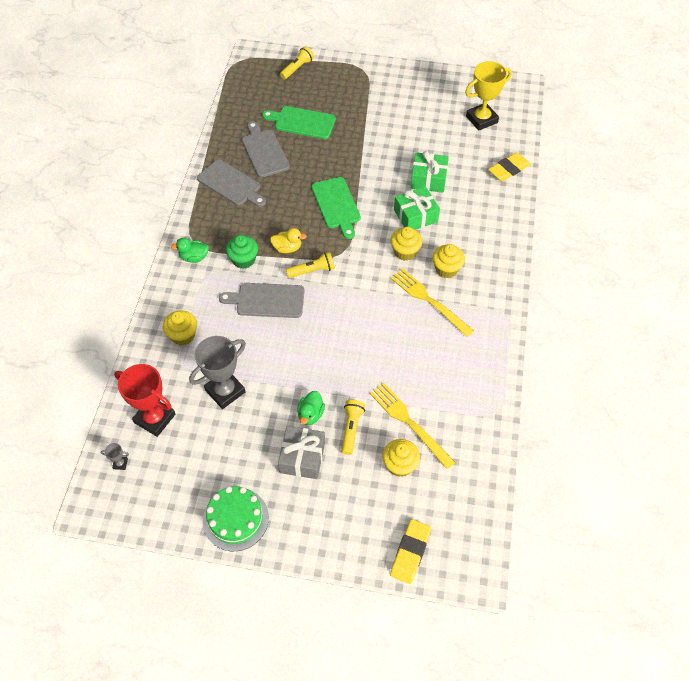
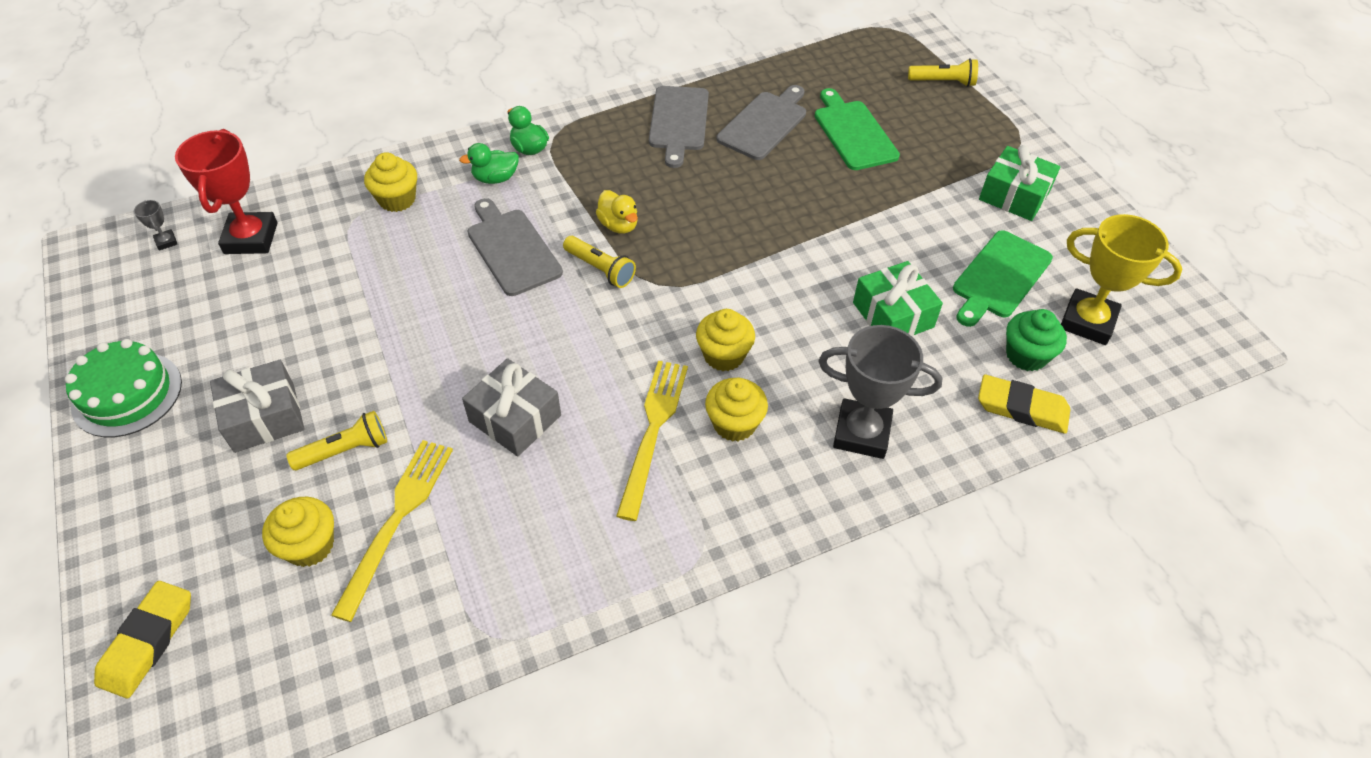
camera: 55 degrees right, 5 degrees down
(225, 391) = (332, 282): grey trophy -> grey trophy (861, 433)
(243, 260) = (563, 194): green cupcake -> green cupcake (1026, 355)
(310, 414) = (344, 390): green duck -> green duck (495, 178)
(336, 205) = (741, 237): green cutting board -> green cutting board (1000, 277)
(382, 350) = (515, 418): none -> grey gift
(410, 552) = (148, 641): yellow eraser -> yellow eraser turned 60 degrees counterclockwise
(415, 216) = (805, 334): green gift -> green gift (1014, 195)

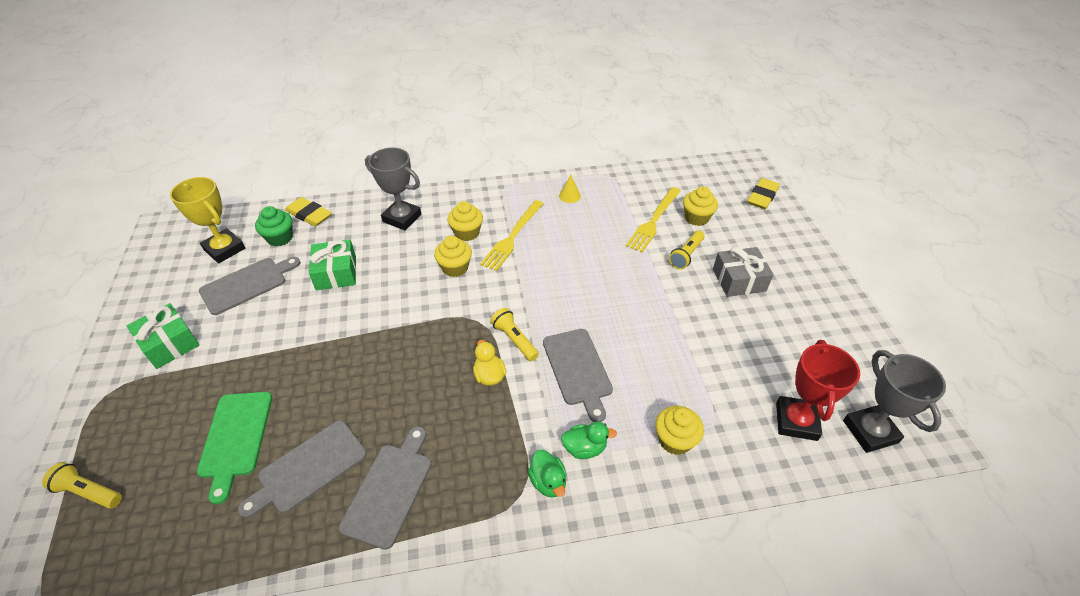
camera: 165 degrees left, 5 degrees down
(127, 394) = (833, 308): green cake -> none
(166, 242) = (870, 431): grey trophy -> grey trophy, size x2.46
(345, 450) = (686, 255): yellow flashlight -> yellow flashlight turned 45 degrees counterclockwise
(515, 418) = (589, 255): grey gift -> none
(569, 554) = (569, 196): none -> yellow cone
(1000, 277) = (247, 284): green cutting board -> grey cutting board

